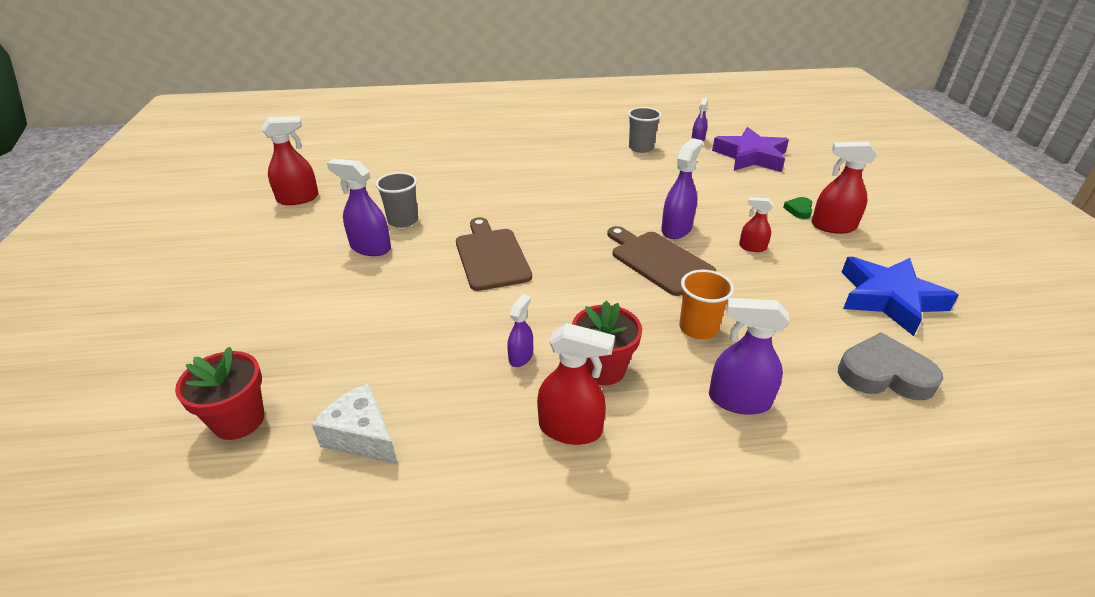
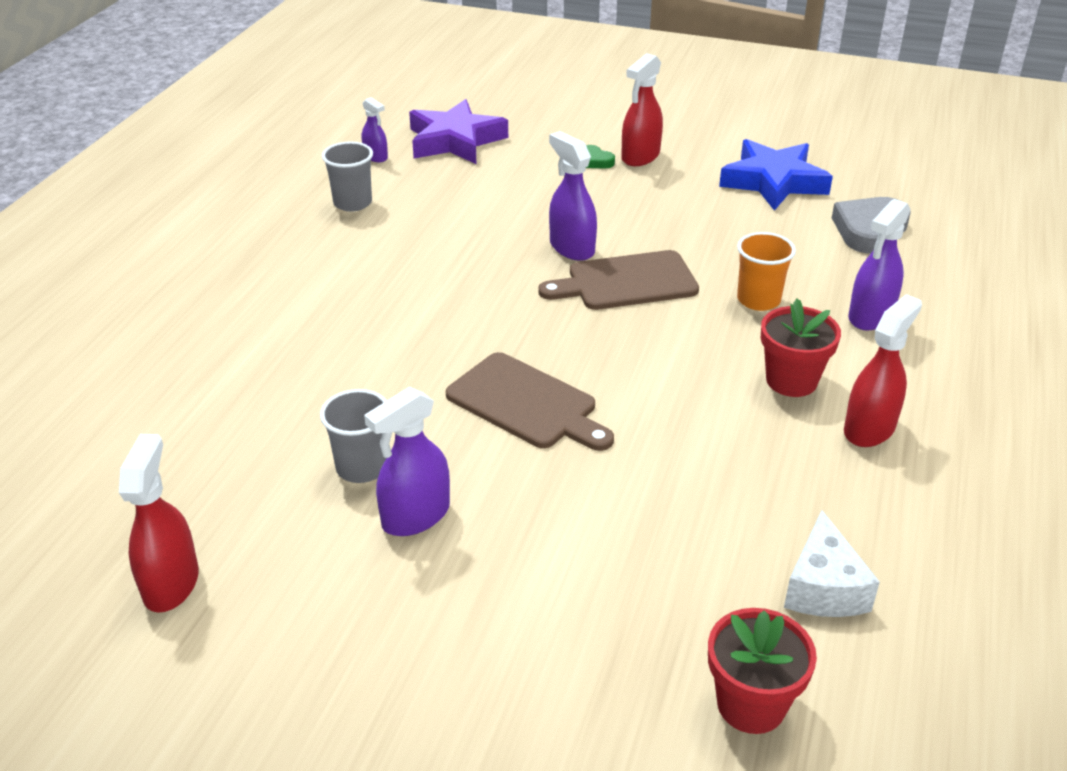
camera: 65 degrees left, 0 degrees up
(362, 436) = (823, 588): white cheese -> white cheese turned 60 degrees counterclockwise
(491, 256) = (526, 404): brown cutting board -> brown cutting board turned 150 degrees counterclockwise
(521, 357) = (744, 432): purple spray bottle -> none
(752, 247) = (643, 216): red spray bottle -> none

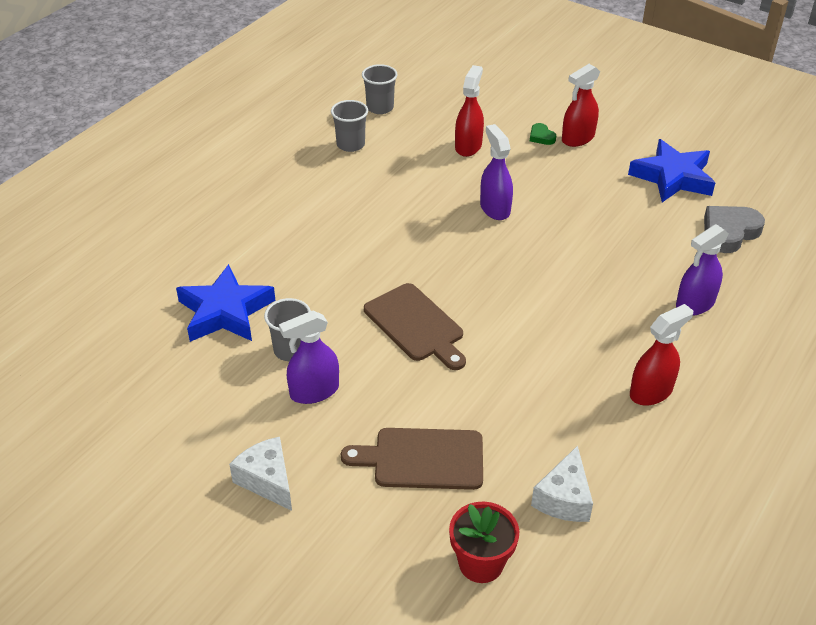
camera: 15 degrees right, 5 degrees up
(171, 583) = (150, 404): red spray bottle -> red spray bottle (468, 146)
(247, 434) = (225, 312): none -> blue star
(376, 157) = (380, 108): purple spray bottle -> grey cup
(390, 656) = (267, 480): none -> white cheese
(455, 141) = (442, 102): purple star -> none
(626, 282) = (523, 243): brown cutting board -> brown cutting board (422, 459)
(758, 300) = (615, 275): orange cup -> none
(791, 381) = (611, 344): red flower pot -> none

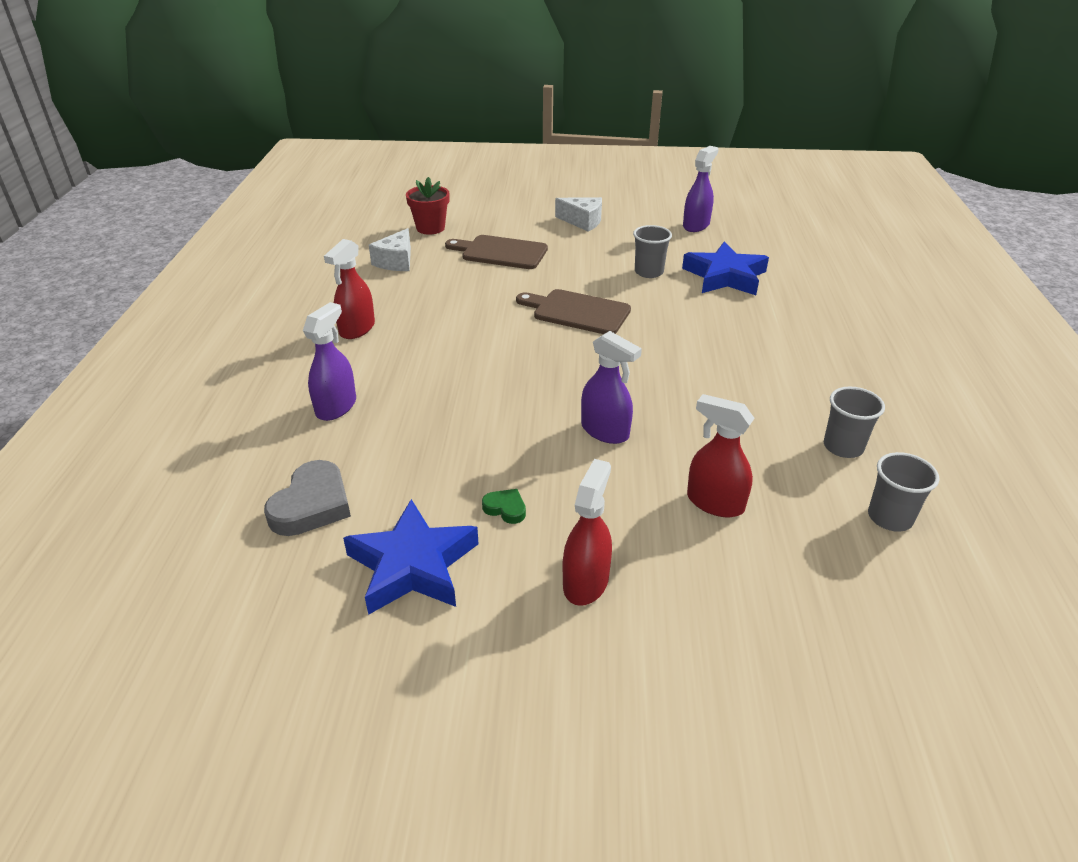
camera: 150 degrees right, 5 degrees down
(314, 391) = (605, 259): purple spray bottle -> purple spray bottle (696, 225)
(422, 459) = (501, 252): brown cutting board -> brown cutting board turned 135 degrees counterclockwise
(468, 146) = (714, 503): red spray bottle -> red spray bottle turned 135 degrees clockwise
(541, 137) = (638, 562): green heart -> green heart (505, 508)
(564, 498) = (396, 261): white cheese -> white cheese turned 150 degrees counterclockwise

